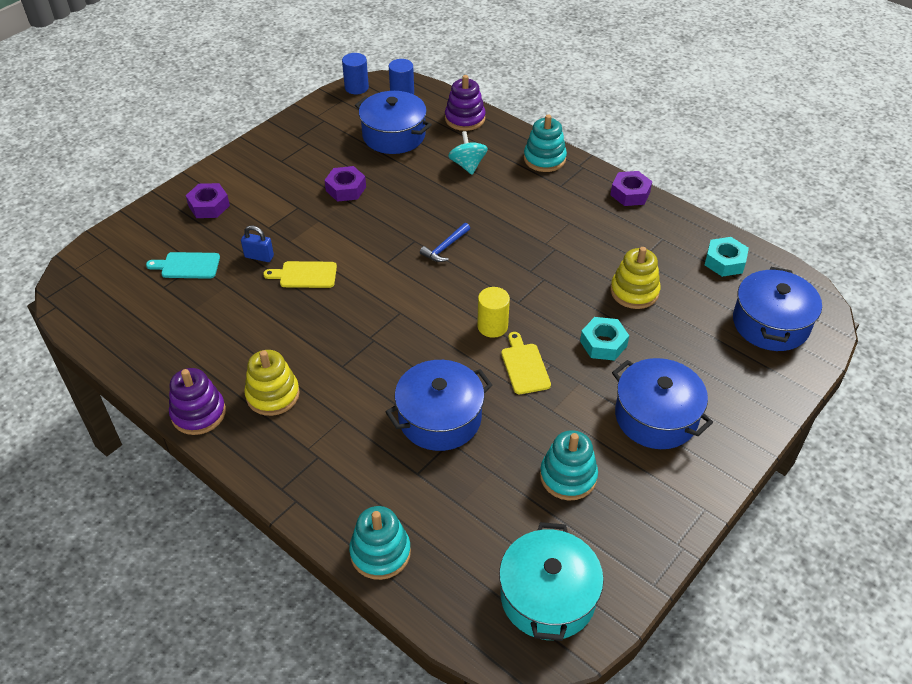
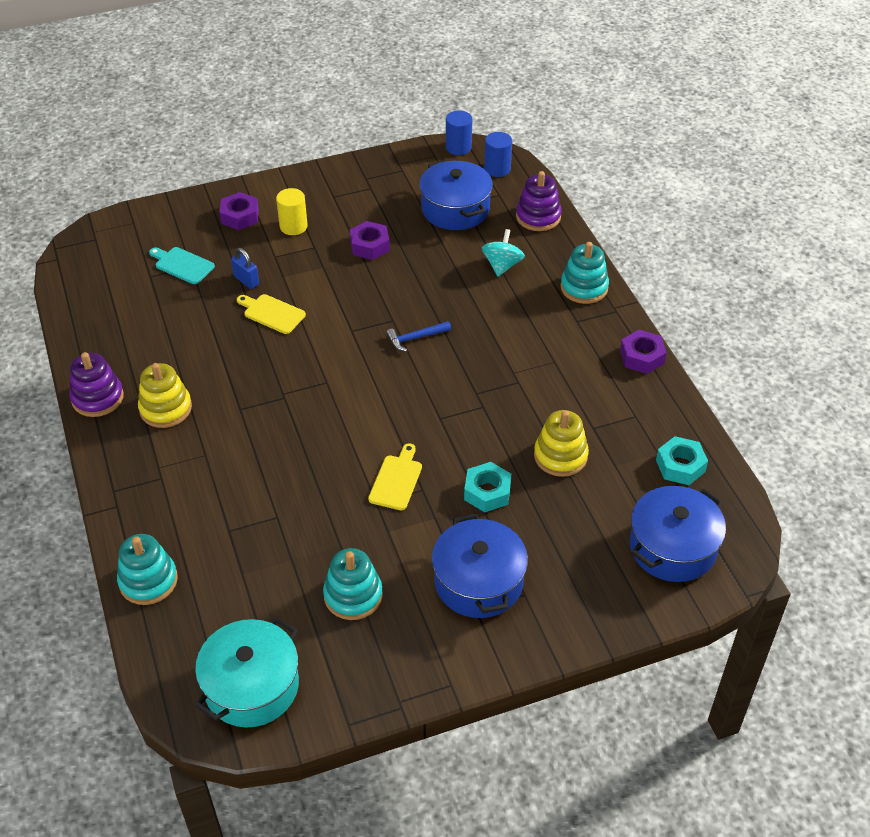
camera: 30 degrees right, 0 degrees up
(440, 418) = (285, 492): blue pot -> none
(492, 326) = (398, 430): yellow cylinder -> yellow cylinder (293, 226)

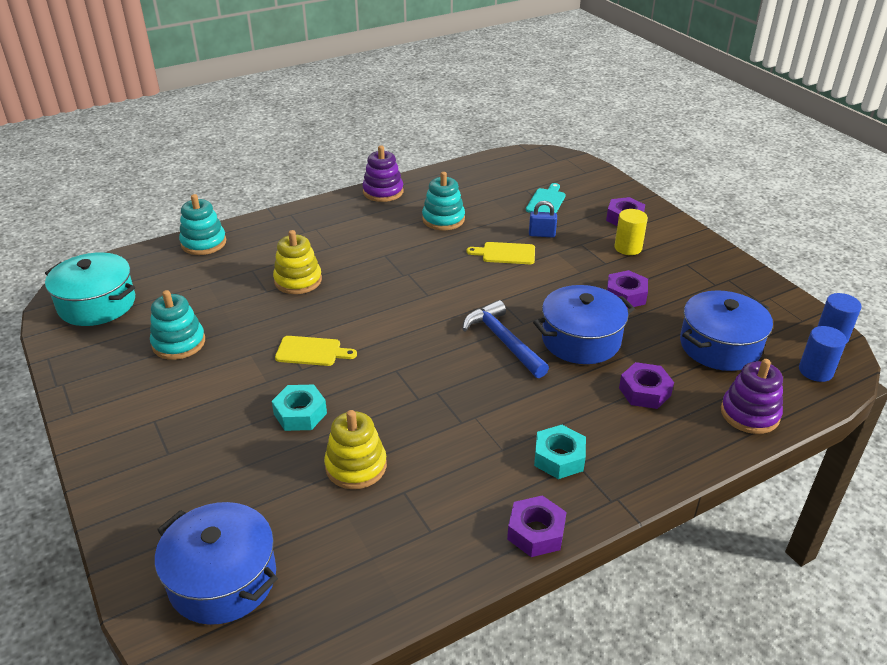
camera: 80 degrees right, 10 degrees down
(165, 408) = (378, 221): yellow stacking toy -> yellow stacking toy (298, 280)
(246, 280) = (542, 234): blue padlock -> blue padlock turned 60 degrees clockwise
(272, 313) = (505, 253): yellow cutting board -> yellow cutting board turned 105 degrees counterclockwise
(415, 338) = (503, 341): blue hammer -> blue hammer, size x1.67
(478, 582) = (186, 419): blue pot -> blue pot (581, 340)
(502, 265) = (644, 391): turquoise spinning top -> purple nut
(584, 287) = (640, 466): turquoise stacking toy -> turquoise stacking toy (443, 219)
(680, 466) = (353, 582): turquoise nut -> turquoise nut (559, 458)

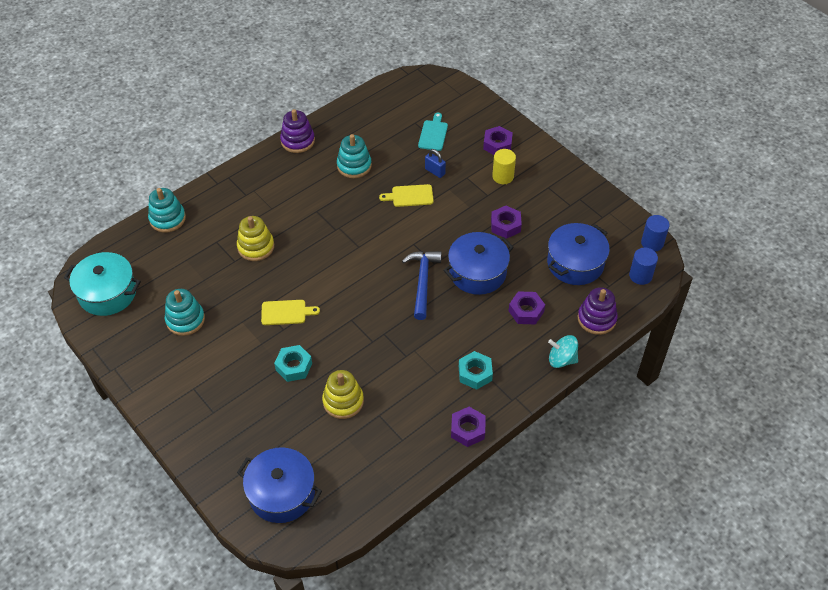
camera: 10 degrees left, 15 degrees up
(503, 341) = (422, 282): blue hammer -> blue hammer turned 45 degrees clockwise
(542, 234) = (435, 171): blue padlock -> blue padlock turned 45 degrees clockwise
(694, 458) = (561, 359): none -> turquoise spinning top

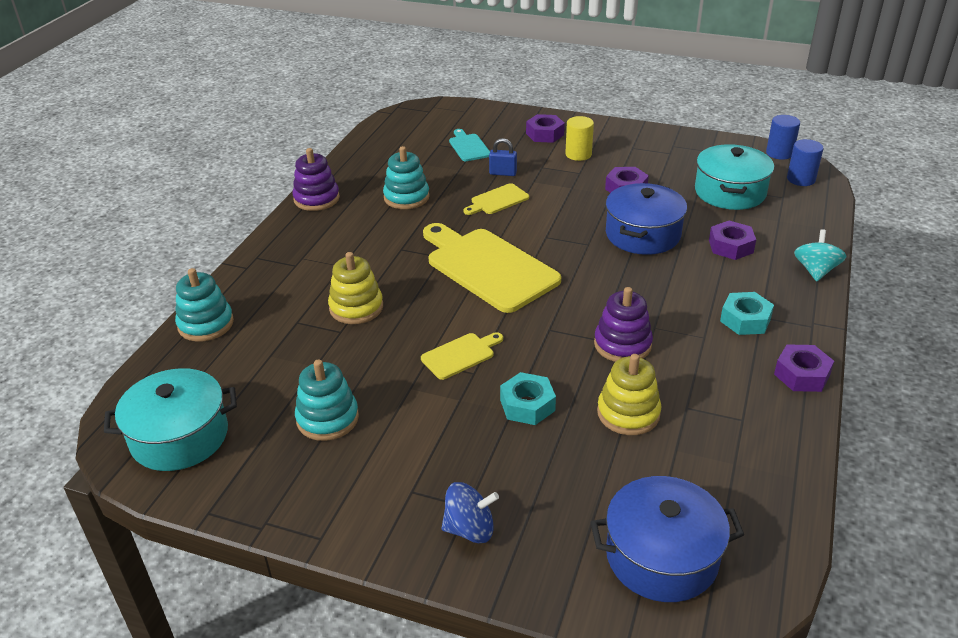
camera: 30 degrees left, 15 degrees down
(204, 426) = (470, 529): none -> blue spinning top
(356, 252) = (488, 267): none -> yellow cutting board
(422, 282) = (593, 264): blue hammer -> none
(561, 359) = (815, 271): turquoise spinning top -> turquoise spinning top turned 120 degrees clockwise
(575, 263) = (730, 192): blue pot -> turquoise pot
(596, 319) = (805, 225): purple stacking toy -> purple stacking toy (622, 344)

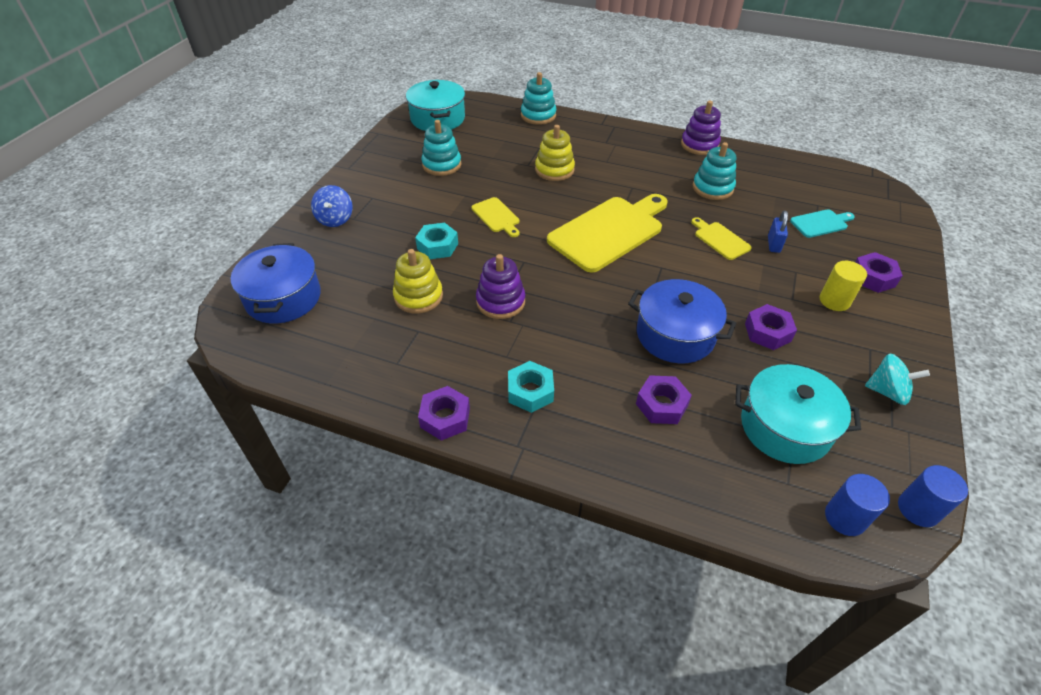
camera: 90 degrees right, 10 degrees up
(815, 271) = (619, 476): turquoise spinning top -> turquoise spinning top (887, 391)

